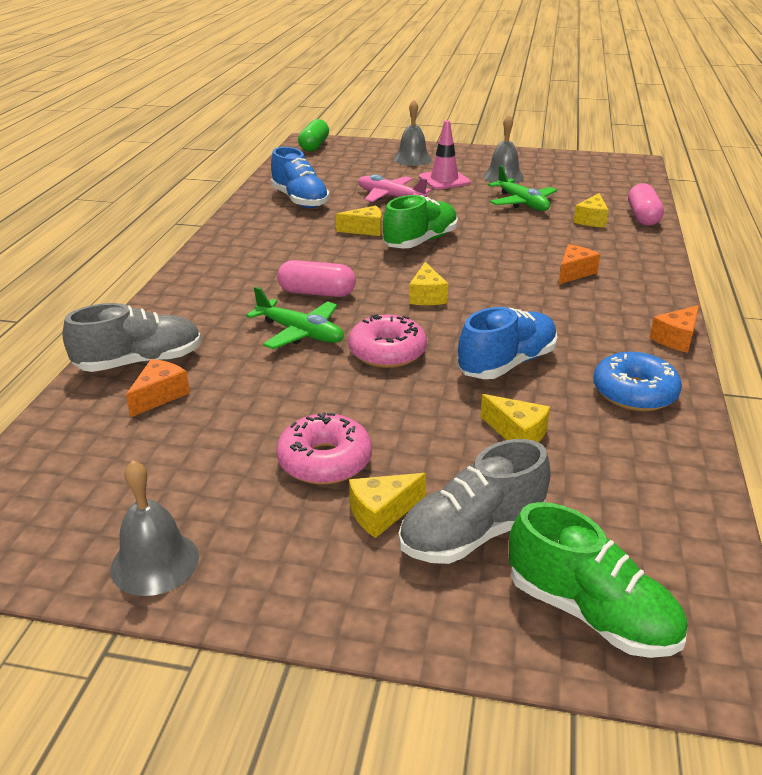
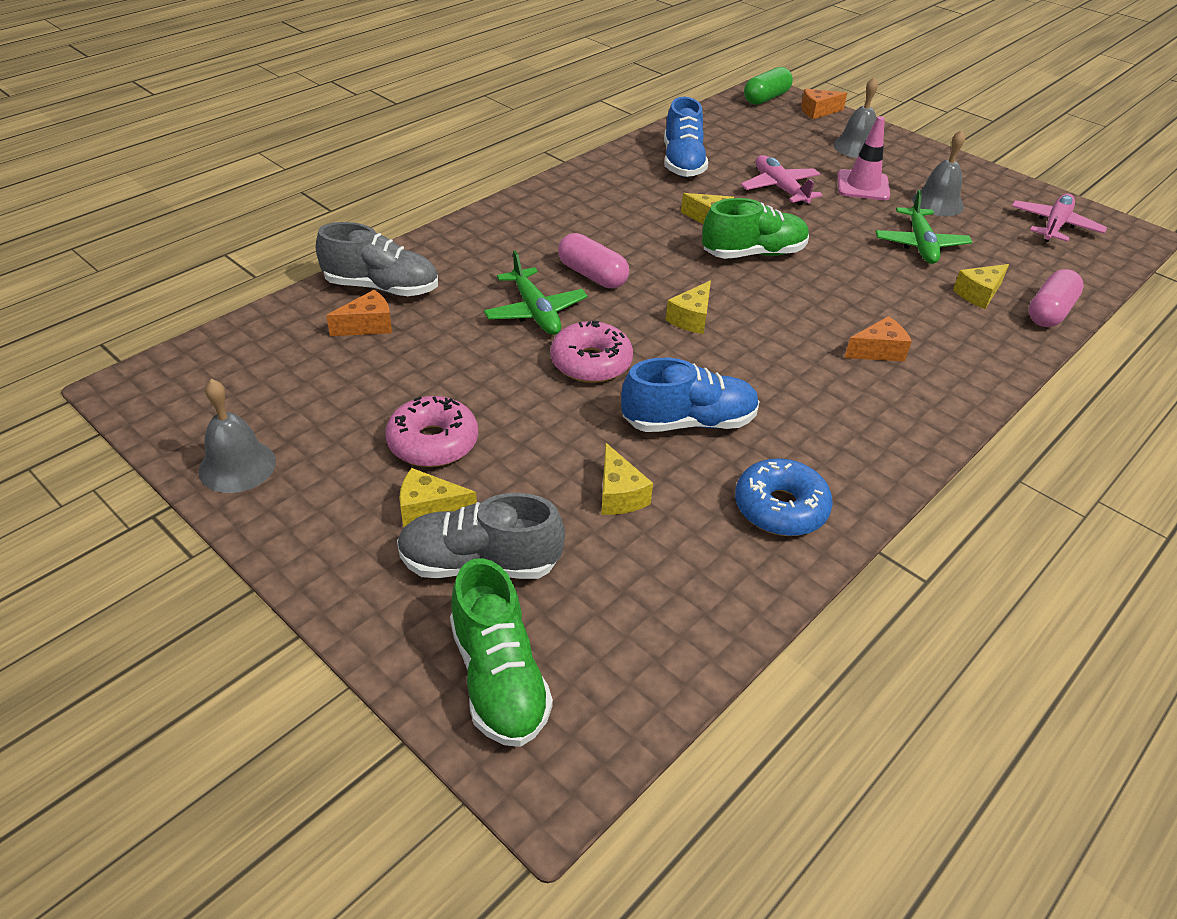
camera: 30 degrees right, 10 degrees up
(586, 170) = (1054, 226): none -> pink plane
(676, 339) = (900, 472): orange cheese -> orange cheese (818, 111)

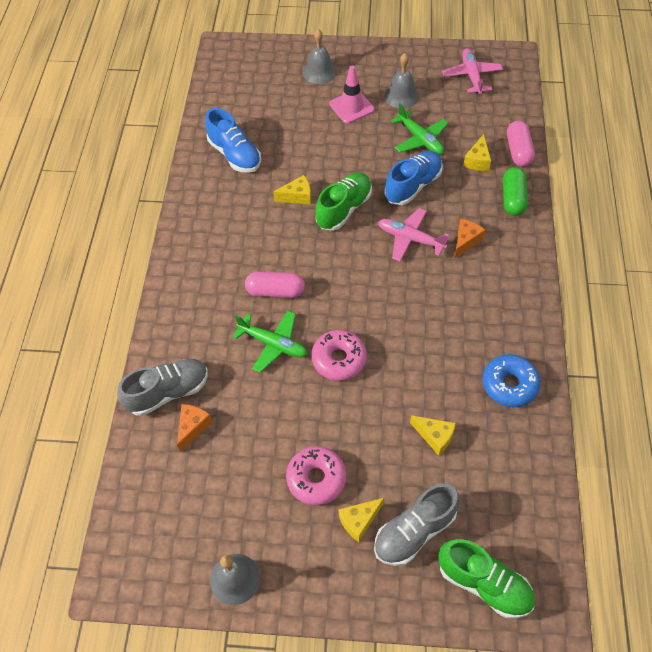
camera: 35 degrees left, 15 degrees up
(689, 422) = (423, 362): blue shoe -> blue shoe (413, 186)
(691, 318) = (358, 286): yellow cheese -> none
(766, 98) = (228, 56): green capsule -> green capsule (513, 198)
(780, 188) = (309, 140): pink plane -> pink plane (410, 239)
(818, 111) = (269, 50): orange cheese -> none

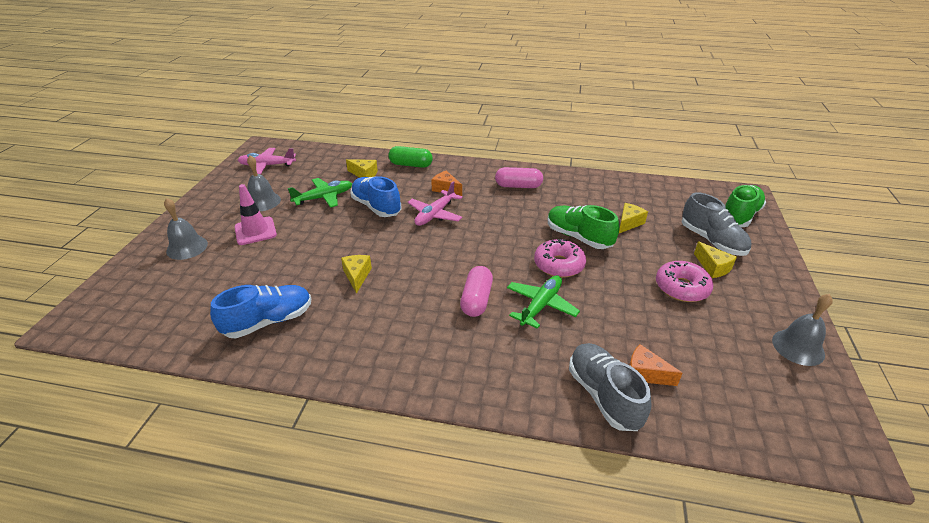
camera: 85 degrees left, 20 degrees down
(344, 209) = (387, 247): green shoe -> green shoe (578, 237)
(509, 384) = (580, 187): blue donut -> none
(518, 151) = (364, 157): pink capsule -> pink capsule (518, 186)

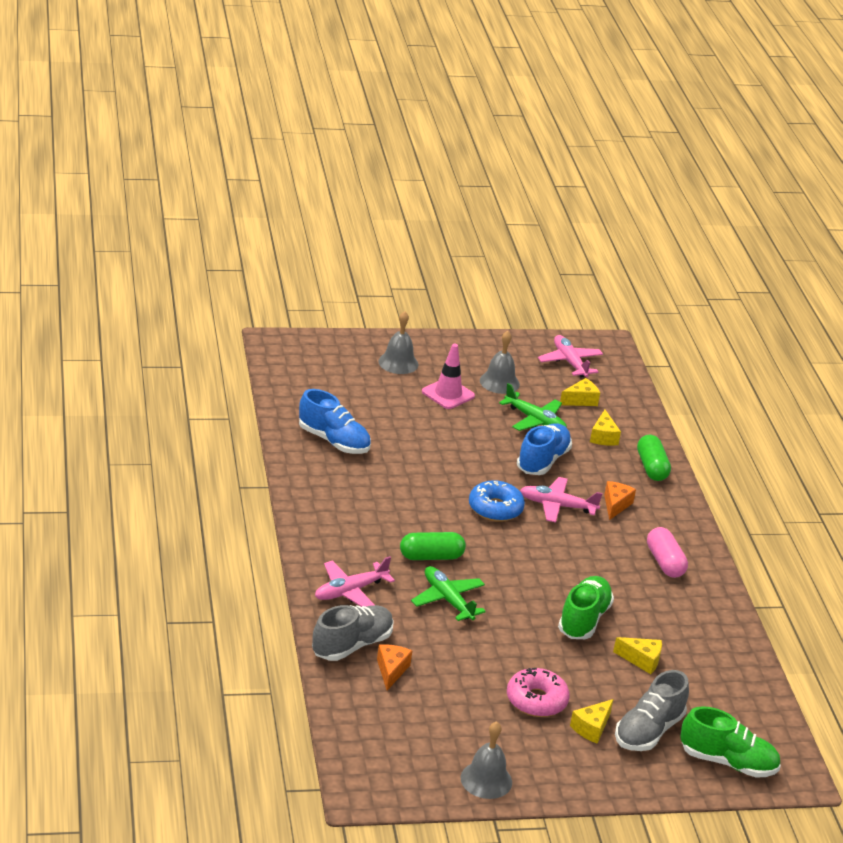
camera: 65 degrees right, 5 degrees down
(357, 276) = (420, 475): yellow cheese -> yellow cheese (581, 400)
(424, 245) = (495, 508): none -> blue donut
(476, 300) = (431, 557): pink capsule -> green capsule
(515, 373) = (350, 591): none -> pink plane
(541, 305) = (447, 600): green plane -> green plane turned 135 degrees counterclockwise
(559, 265) = (521, 607): pink donut -> none

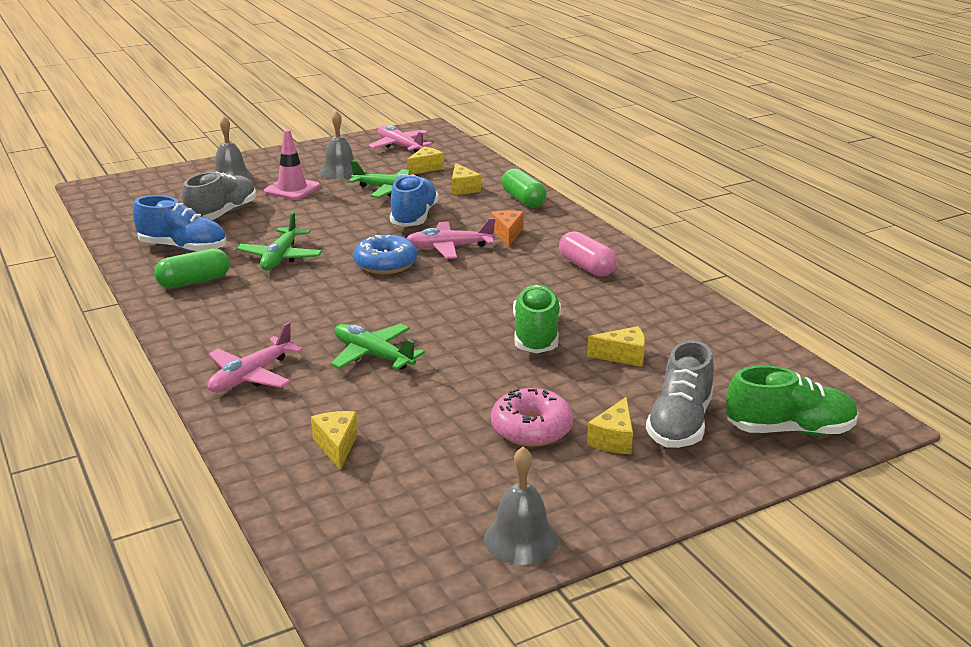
camera: 15 degrees left, 5 degrees down
(352, 645) = (274, 431): grey shoe -> grey shoe (222, 214)
(391, 671) = (336, 446): orange cheese -> yellow cheese
(410, 475) = (280, 257): none -> green plane
(431, 557) = (335, 320): green capsule -> green capsule (194, 282)

